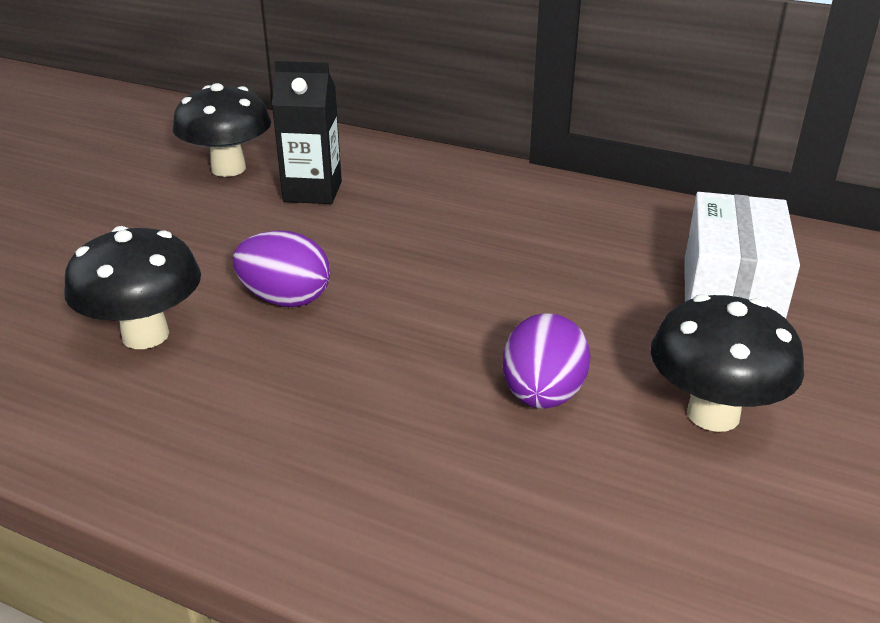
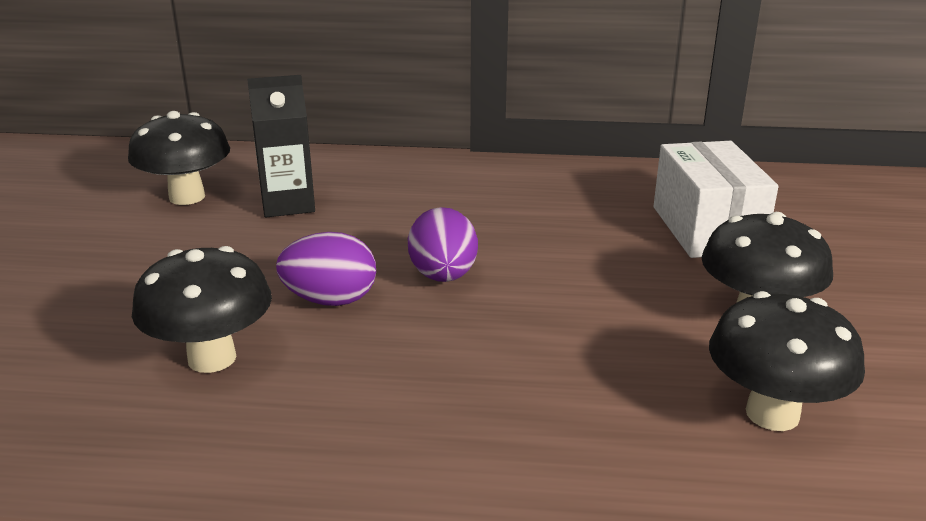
camera: 20 degrees left, 5 degrees down
(542, 395) = (615, 332): purple egg -> purple egg (443, 276)
(651, 531) = (772, 414): none -> black mushroom

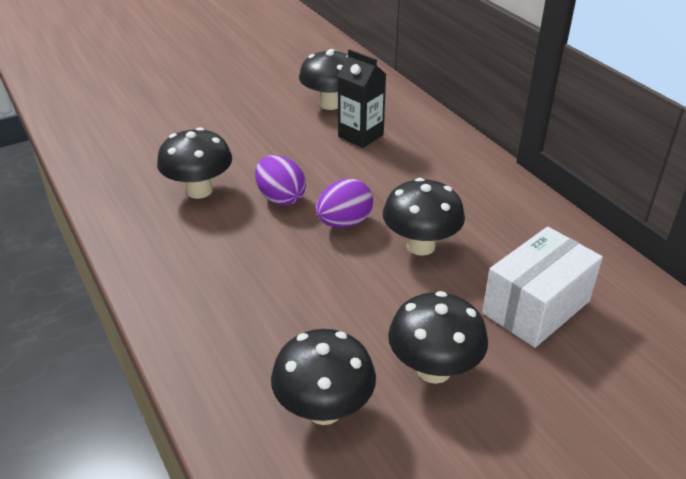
camera: 55 degrees right, 10 degrees up
(545, 248) = (420, 246): none -> black mushroom

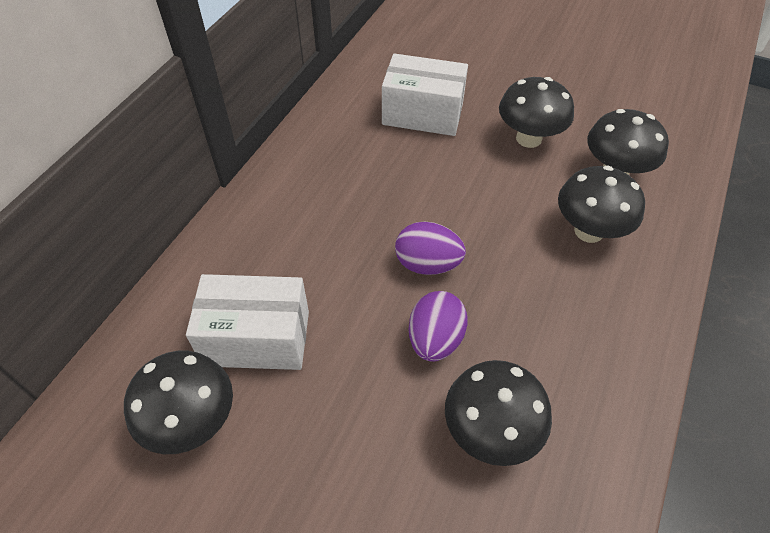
camera: 125 degrees left, 15 degrees up
(360, 136) = (257, 338): black carton -> white box
(420, 246) = (412, 198): black mushroom -> black mushroom (588, 231)

